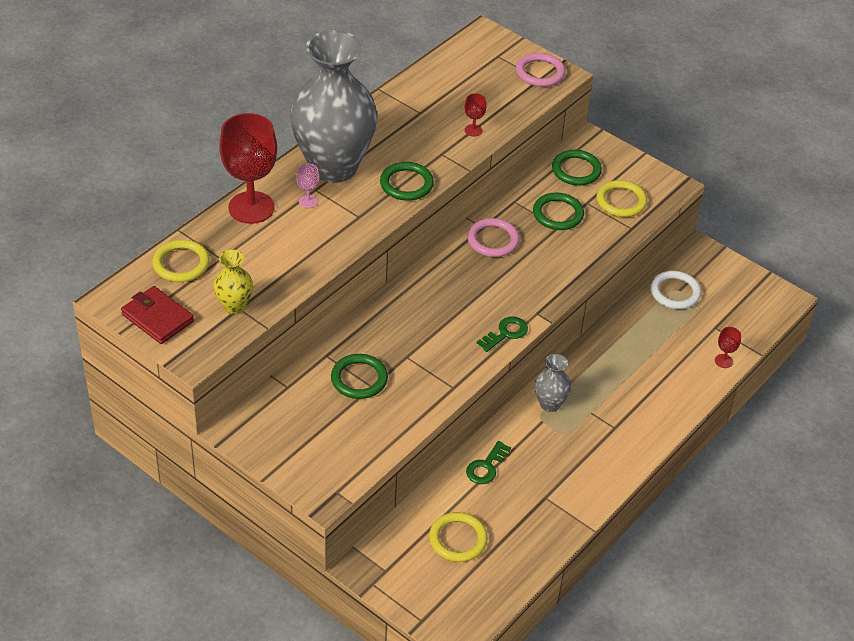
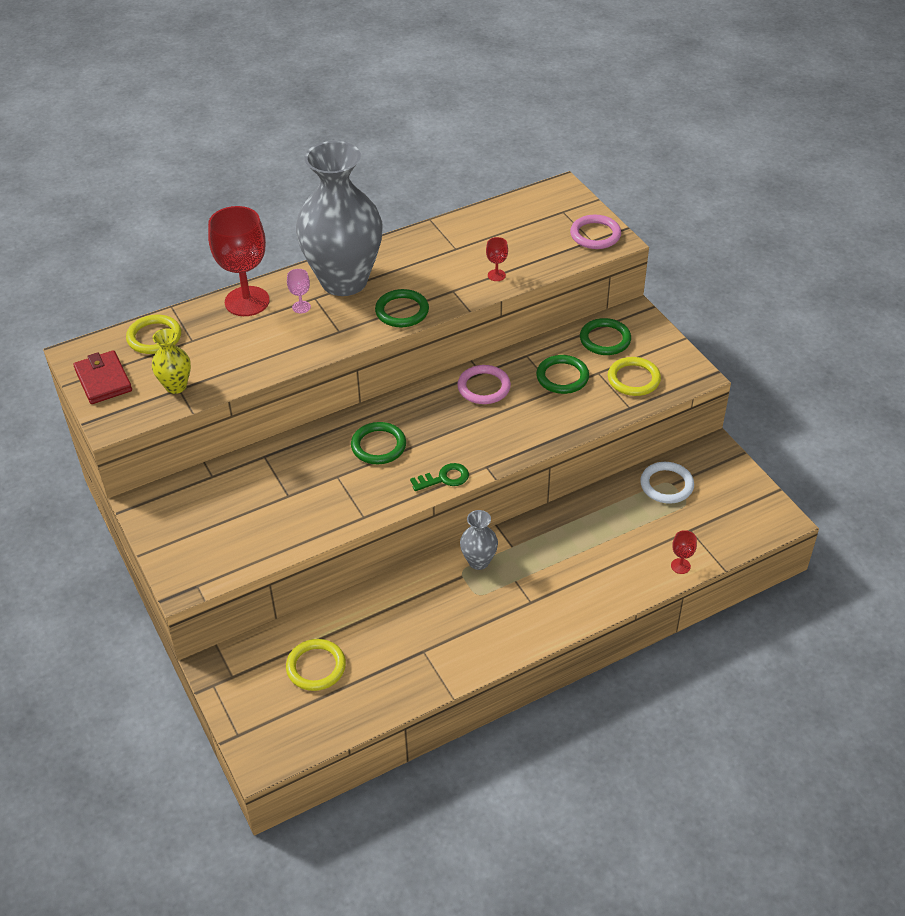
camera: 25 degrees right, 0 degrees up
(359, 379) = (280, 486): green ring -> green ring (378, 446)
(486, 467) = (382, 605): green key -> none

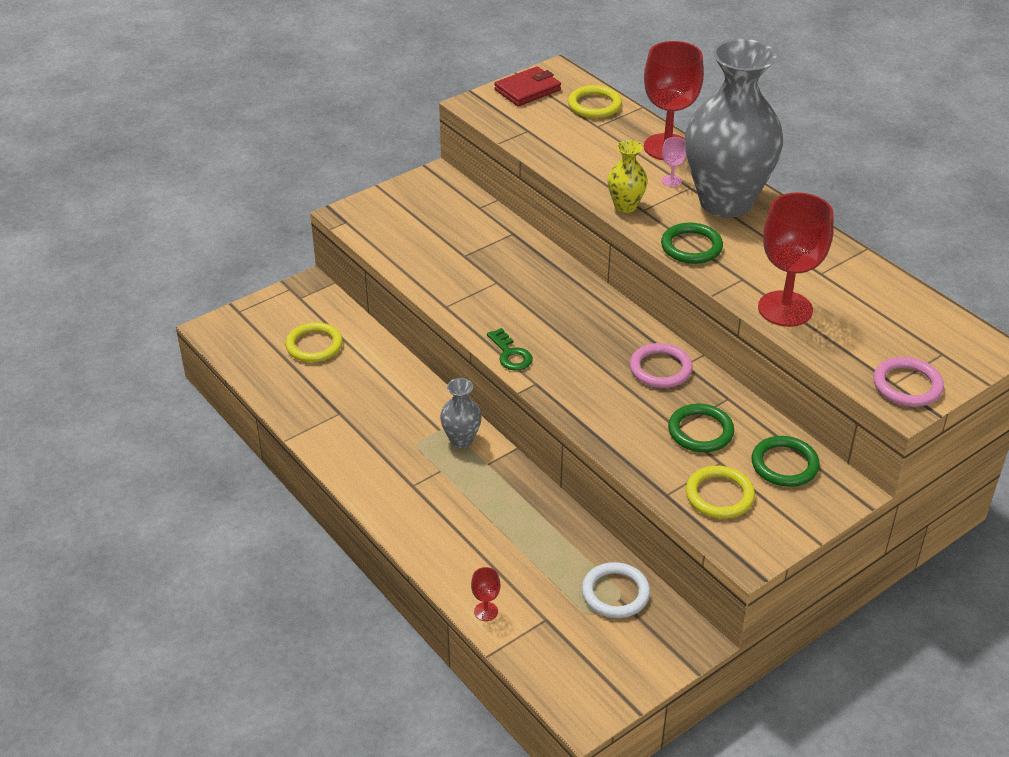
camera: 80 degrees right, 5 degrees down
(176, 386) = (531, 128): yellow vase -> yellow vase (625, 206)
(378, 446) = (546, 303): green ring -> none
(496, 275) = (785, 309): red goblet -> red goblet, size x2.42

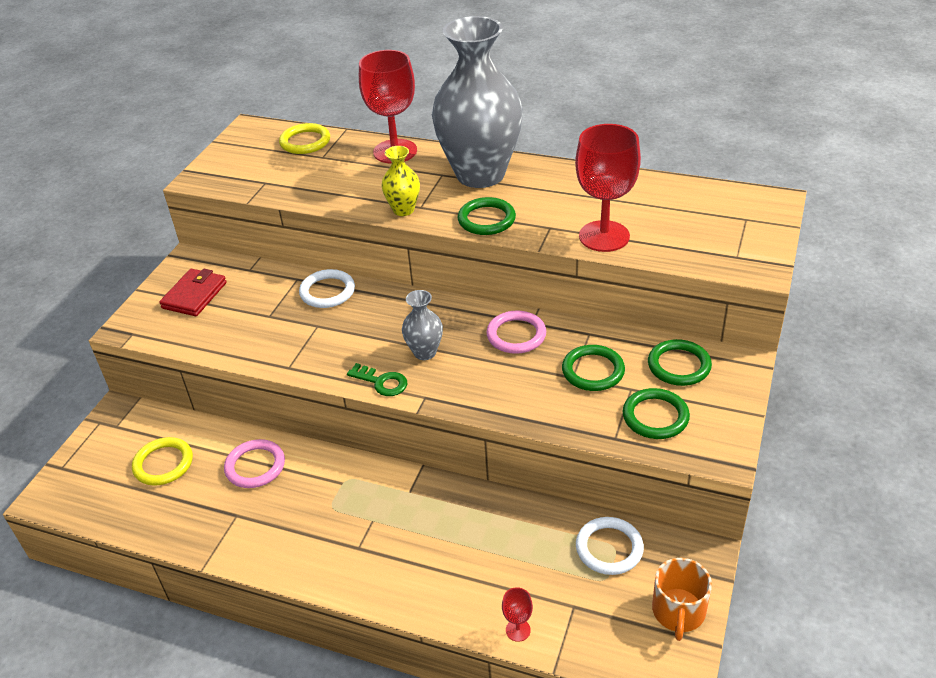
camera: 30 degrees left, 0 degrees up
(461, 440) = (369, 482): grey vase -> grey vase (425, 352)
(527, 90) = (236, 151): red wallet -> red wallet (194, 295)
(529, 256) = (327, 291): none -> white ring
(629, 670) = (678, 611): none -> orange mug
(671, 181) = (422, 175): pink goblet -> none
(719, 495) = (655, 416): yellow ring -> green ring
(907, 385) = (747, 254): pink ring -> pink ring (255, 466)

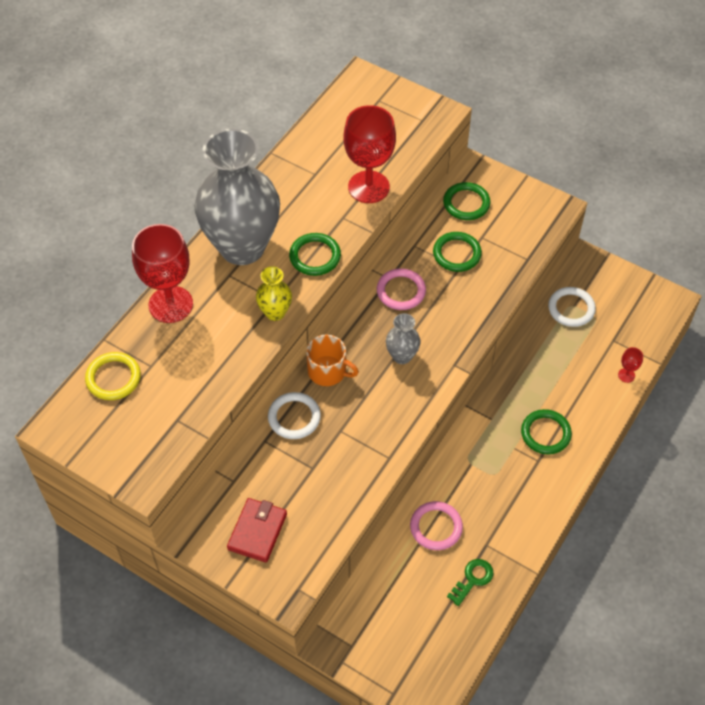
camera: 80 degrees left, 15 degrees up
(163, 464) = (413, 602): yellow ring -> none
(194, 295) = (257, 531): red wallet -> red wallet turned 75 degrees clockwise
(382, 382) = (429, 391): green key -> green key (472, 579)
(655, 416) = (513, 231): green ring -> green ring (545, 433)
(678, 611) = (627, 286): orange mug -> orange mug (328, 371)

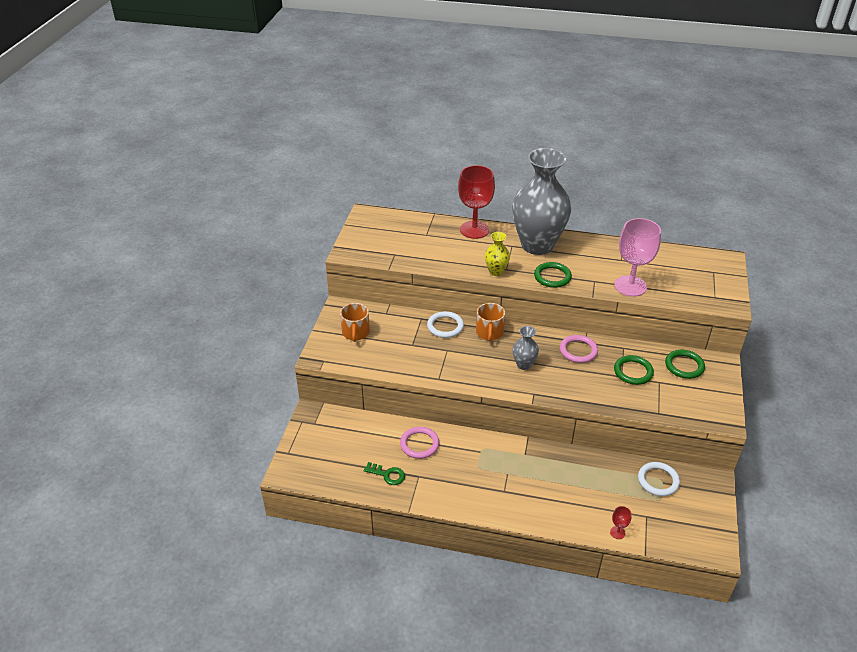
camera: 70 degrees right, 15 degrees down
(113, 378) = (410, 224): yellow ring -> none
(257, 531) = (355, 332): red wallet -> orange mug
(368, 187) = (630, 286): red goblet -> pink goblet
(545, 433) = (530, 490): green ring -> none

